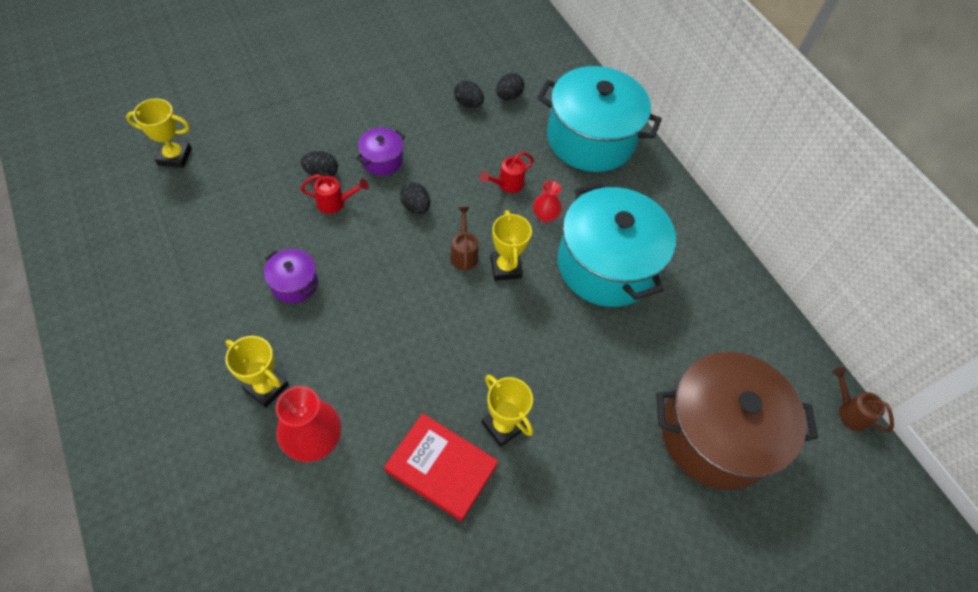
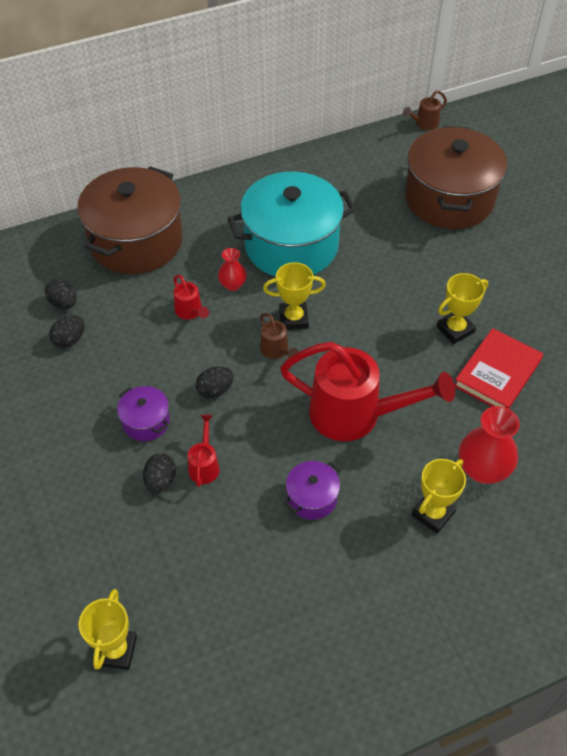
camera: 80 degrees left, 5 degrees down
(386, 321) = (355, 415): none -> red watering can
(464, 253) = (276, 351): brown watering can -> brown watering can turned 120 degrees counterclockwise
(590, 139) = (136, 241): turquoise pot -> brown pot

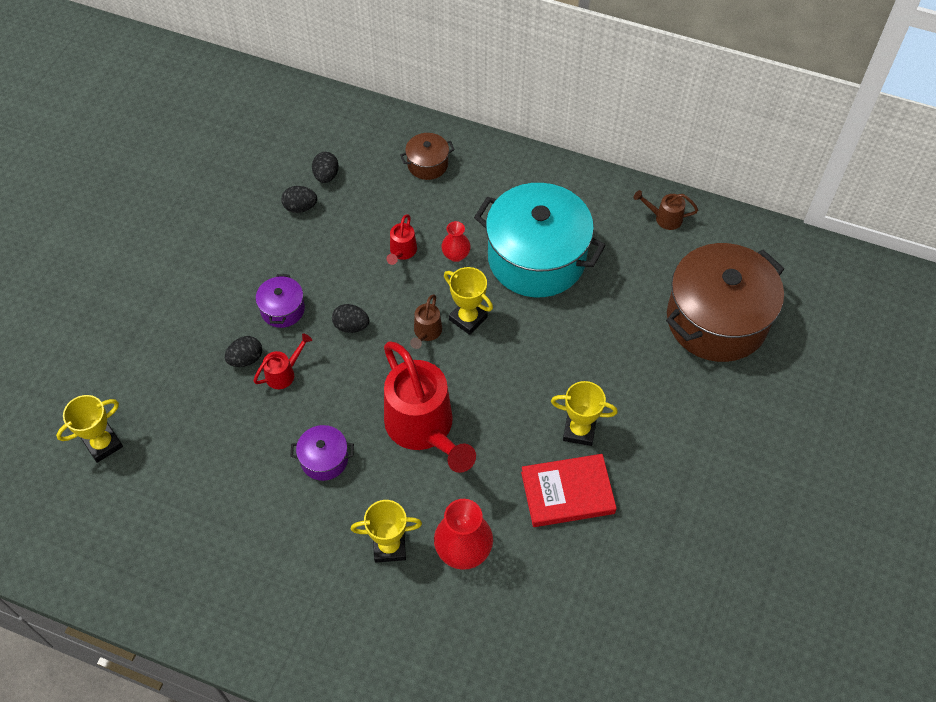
camera: 45 degrees right, 5 degrees up
(136, 241) = (427, 164): brown pot -> brown pot, size x0.44
(424, 124) = (783, 236): brown watering can -> brown watering can (664, 218)

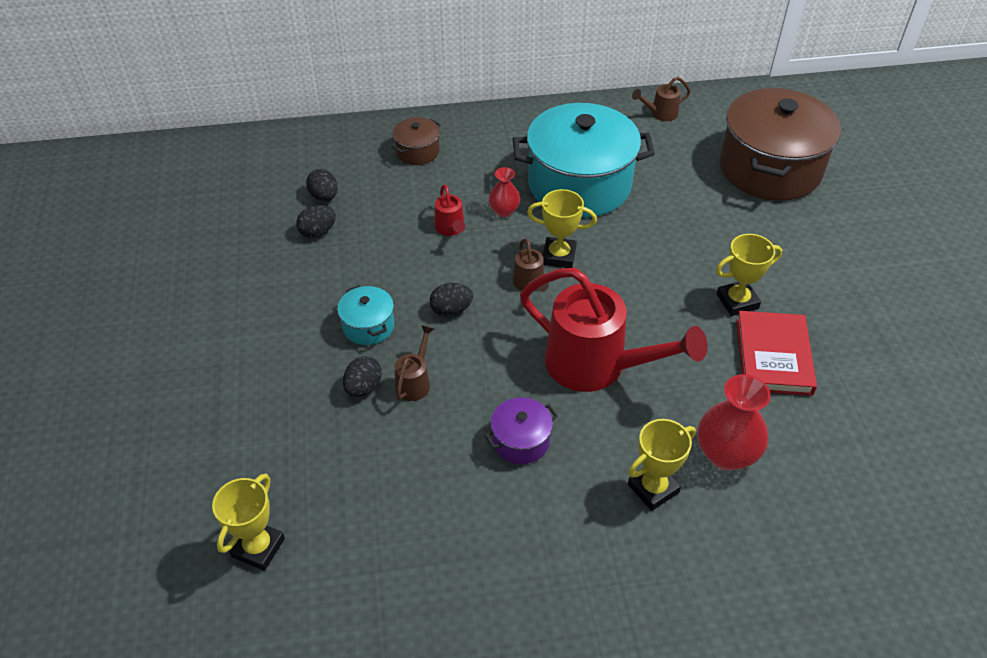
camera: 30 degrees left, 10 degrees down
(282, 309) = (368, 326): purple pot -> turquoise pot
(284, 373) = (415, 382): red watering can -> brown watering can
(567, 492) = (773, 356): red book -> red book turned 45 degrees counterclockwise

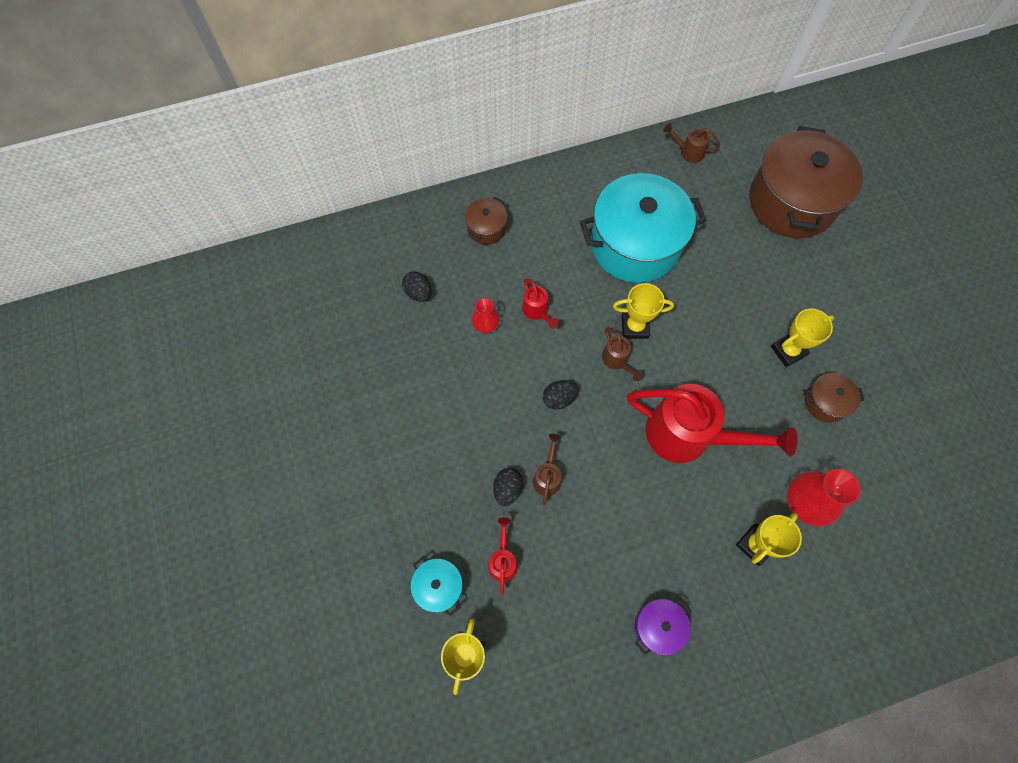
camera: 10 degrees left, 20 degrees up
(318, 232) = (424, 333): black egg -> none
(334, 457) = (503, 560): none -> red watering can
(368, 326) = (495, 426): turquoise pot -> turquoise pot (439, 586)
(504, 211) = (578, 284): red vase -> red vase (486, 325)
(520, 441) = (645, 519): purple pot -> purple pot (658, 627)
(660, 114) = (688, 152): brown watering can -> brown watering can turned 45 degrees clockwise
(773, 356) = (825, 402): red book -> brown pot

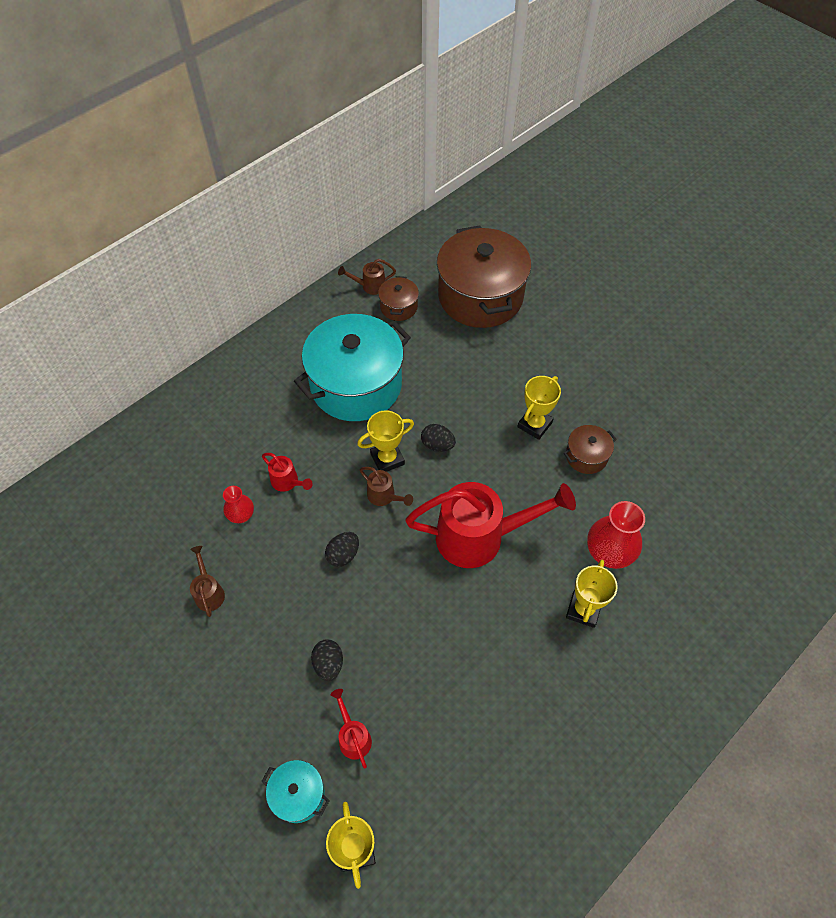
camera: 25 degrees left, 10 degrees down
(418, 293) = (159, 512): black egg -> black egg (437, 445)
(486, 228) = (204, 424): brown pot -> brown pot (398, 307)
(547, 476) = (363, 634): brown watering can -> brown watering can (209, 592)
(658, 627) = (530, 728): purple pot -> none

